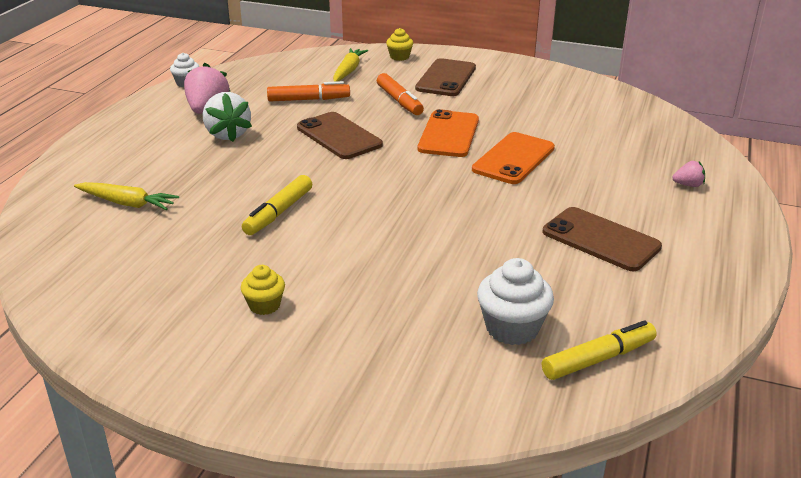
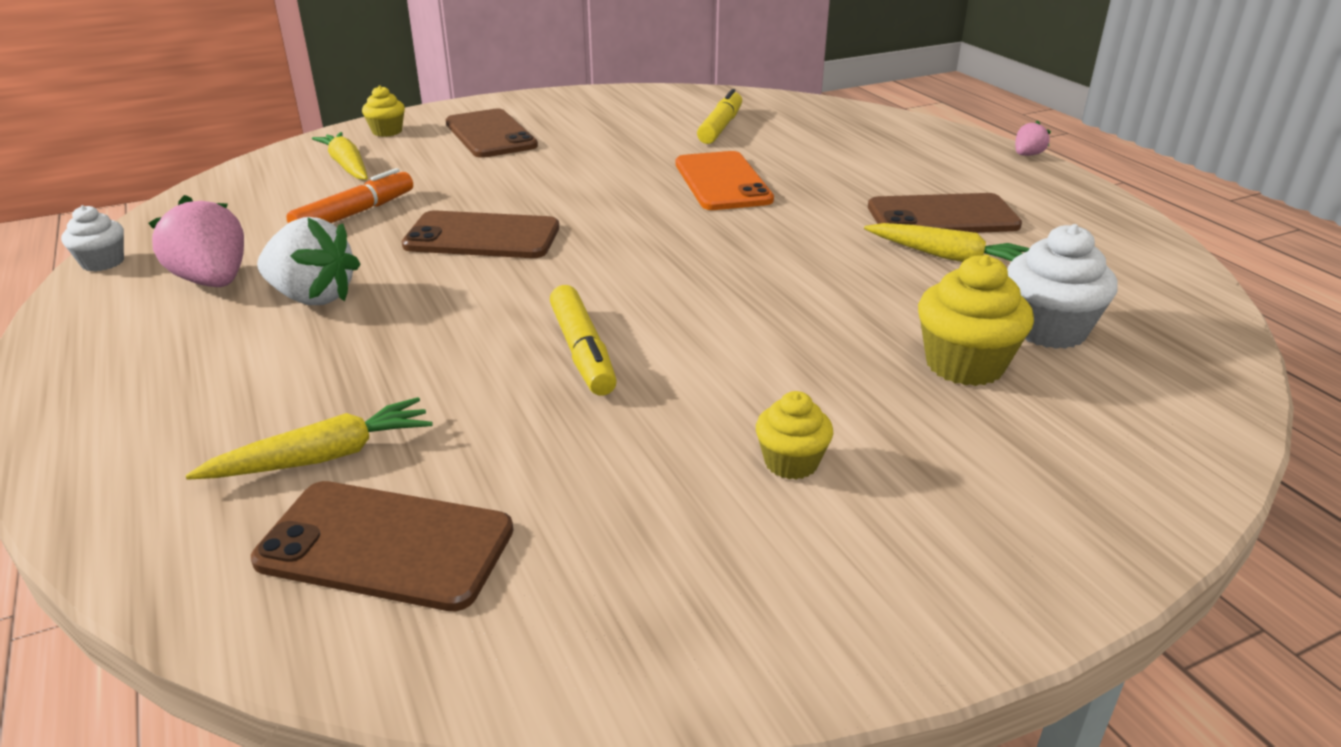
camera: 45 degrees left, 0 degrees up
(94, 246) = (386, 545): none -> brown phone
(399, 101) = (482, 174): orange marker -> none
(427, 316) = (964, 365): none -> yellow cupcake
(449, 134) = (609, 185): orange phone -> none
(548, 262) = (948, 257): none -> yellow carrot
(598, 359) = (1155, 314): yellow marker -> yellow marker (720, 127)
(688, 185) = (906, 144): pink strawberry -> pink strawberry (1027, 155)

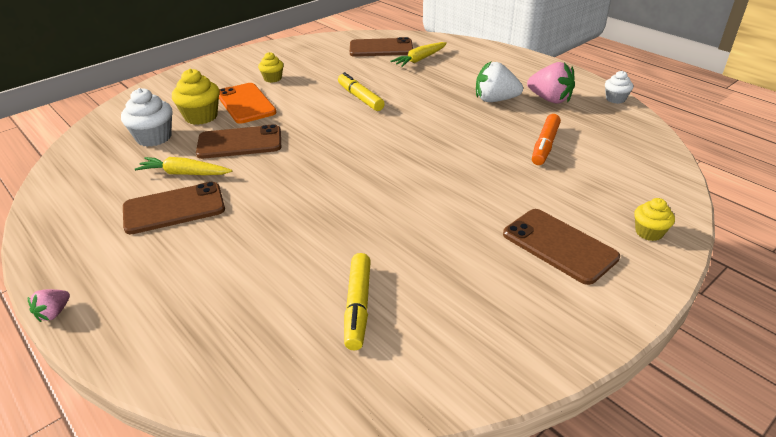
camera: 165 degrees right, 5 degrees up
(347, 166) = (613, 184): yellow carrot -> none
(482, 237) = (455, 143): brown phone -> brown phone (240, 143)
(722, 182) = (332, 217): orange phone -> orange phone (246, 103)

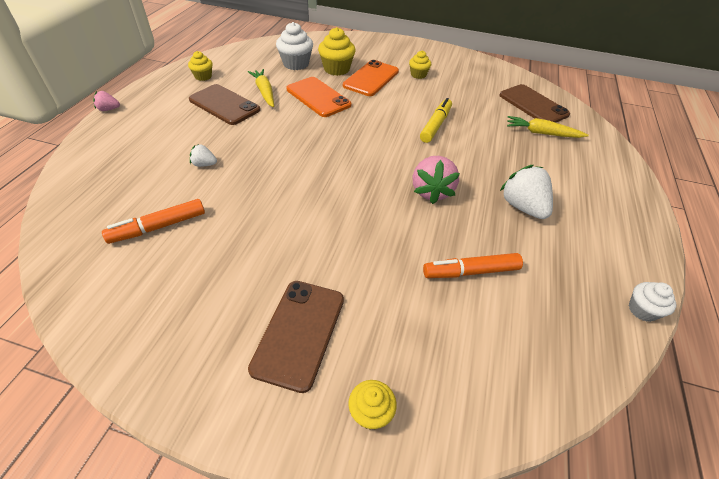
camera: 55 degrees right, 10 degrees up
(85, 210) = (203, 76): none -> yellow cupcake
(240, 143) = (318, 97): brown phone -> orange phone
(278, 249) = (204, 164): none -> white strawberry
(358, 306) = (158, 227): yellow marker -> orange marker
(550, 99) = (571, 249): pink strawberry -> pink strawberry (431, 191)

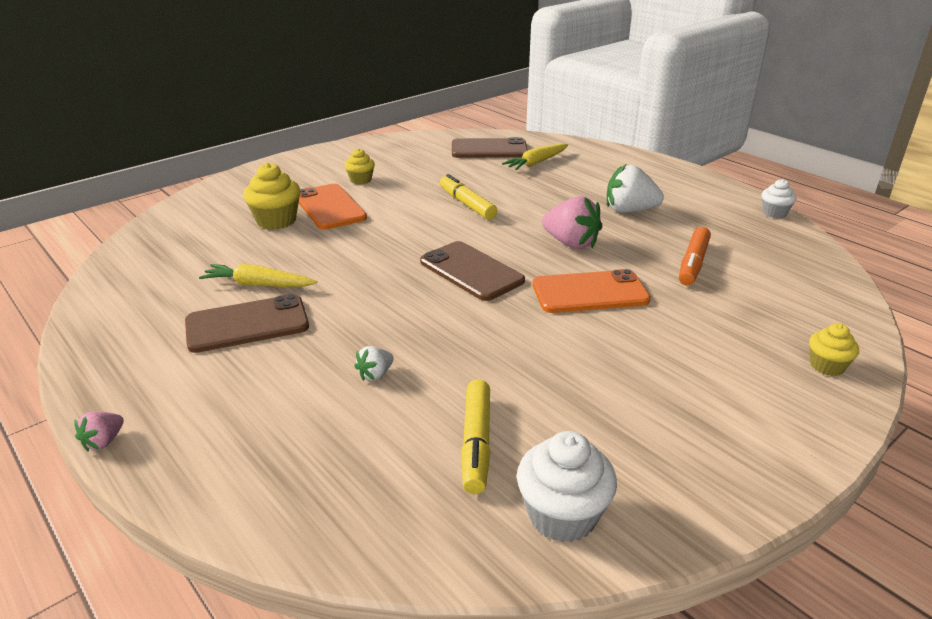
camera: 55 degrees left, 15 degrees down
(158, 227) = (476, 443): orange marker -> yellow marker
(203, 76) = (139, 324): yellow cupcake -> none
(296, 64) = (220, 243): white cupcake -> white cupcake (562, 515)
(299, 333) = (718, 378): brown phone -> brown phone (471, 271)
(318, 97) = (324, 251): orange phone -> orange phone (590, 292)

